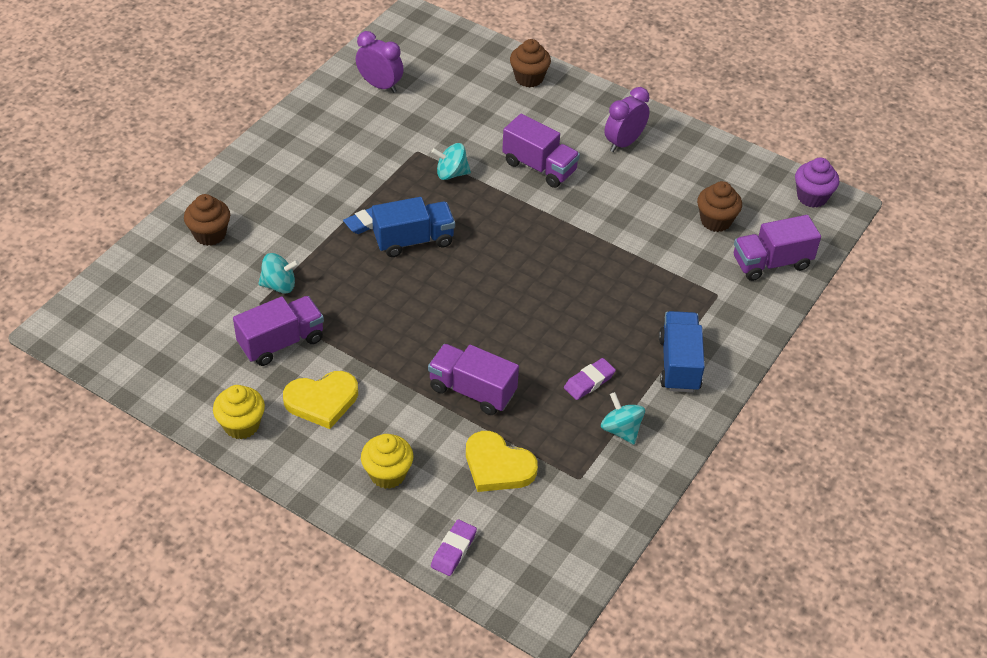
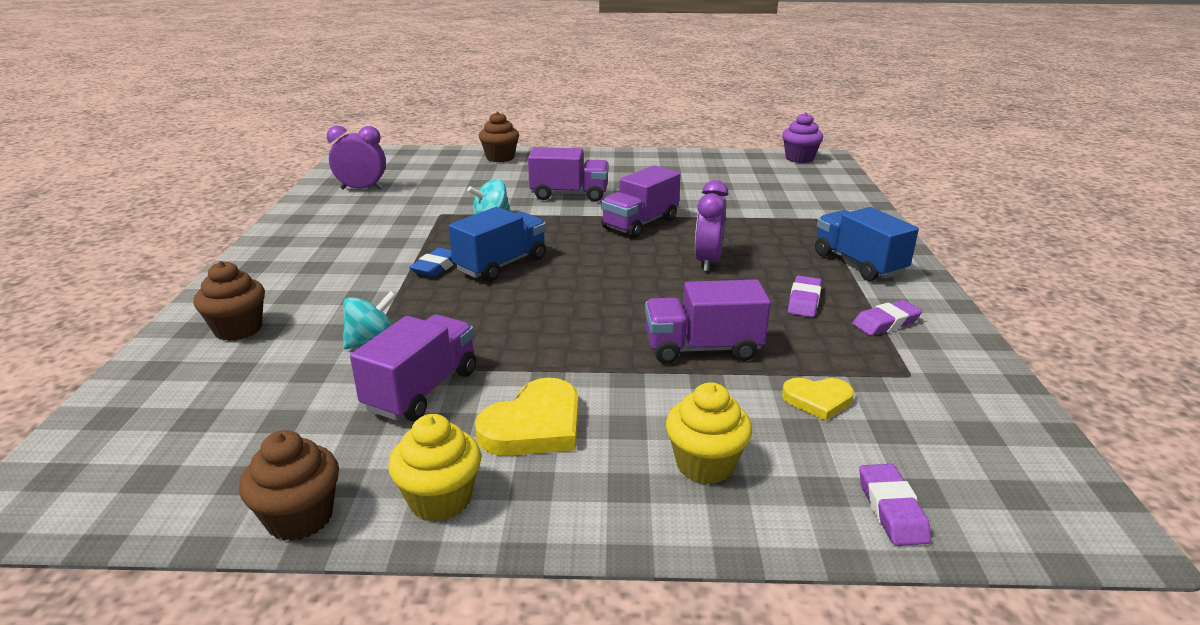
camera: 30 degrees left, 20 degrees down
(498, 466) = (818, 400): yellow heart -> yellow heart, size x0.62
(621, 430) = (885, 323): turquoise spinning top -> purple eraser
(624, 143) = (623, 168): purple clock -> purple clock (708, 262)
(716, 221) = (753, 185): brown cupcake -> brown cupcake (300, 518)
(771, 263) = (827, 192): purple truck -> purple truck (640, 224)

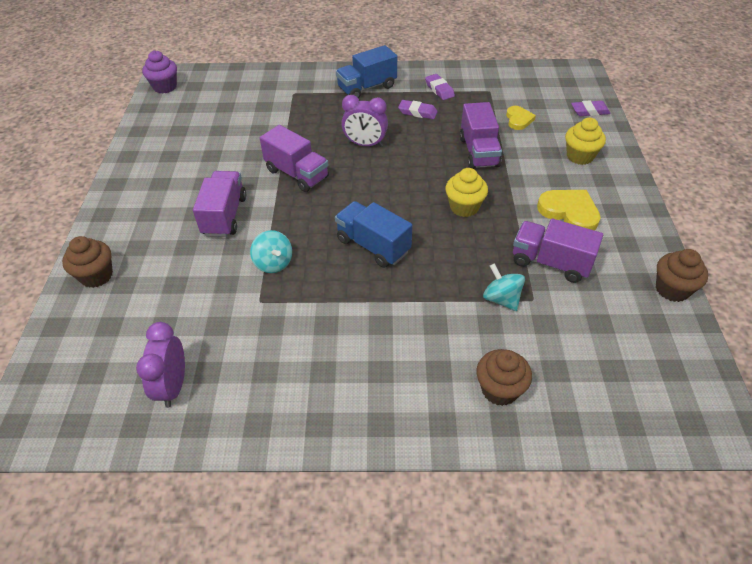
camera: 90 degrees left, 20 degrees up
(437, 267) = (379, 284): blue eraser -> none
(440, 499) = (638, 240): yellow cupcake -> yellow cupcake (464, 207)

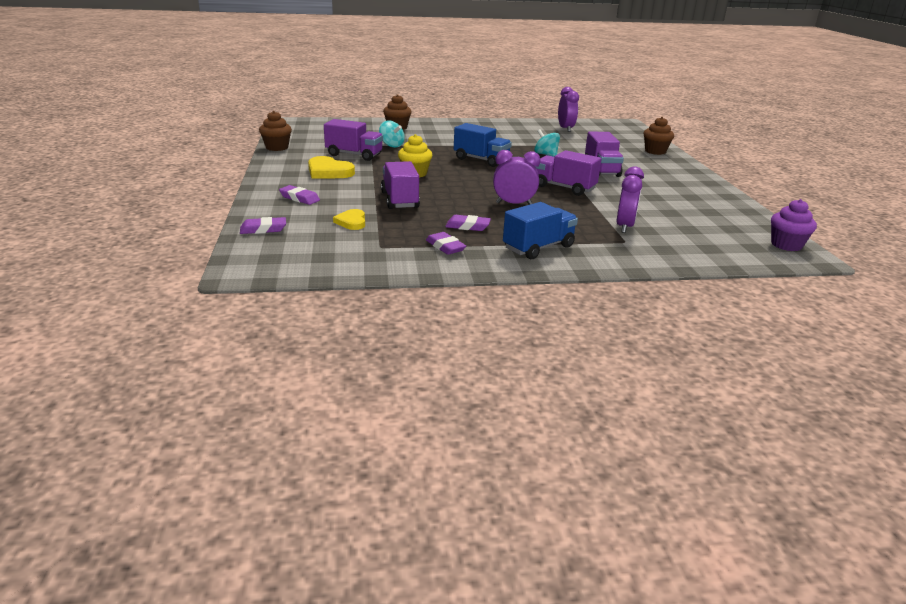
camera: 170 degrees right, 20 degrees down
(280, 110) = (624, 226): none -> purple clock
(580, 156) = (299, 198): yellow cupcake -> purple eraser

